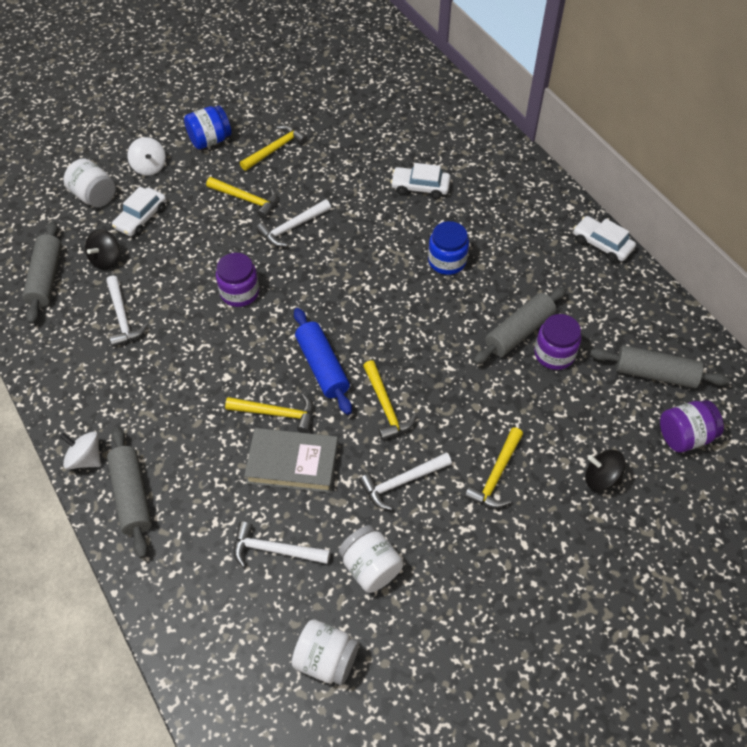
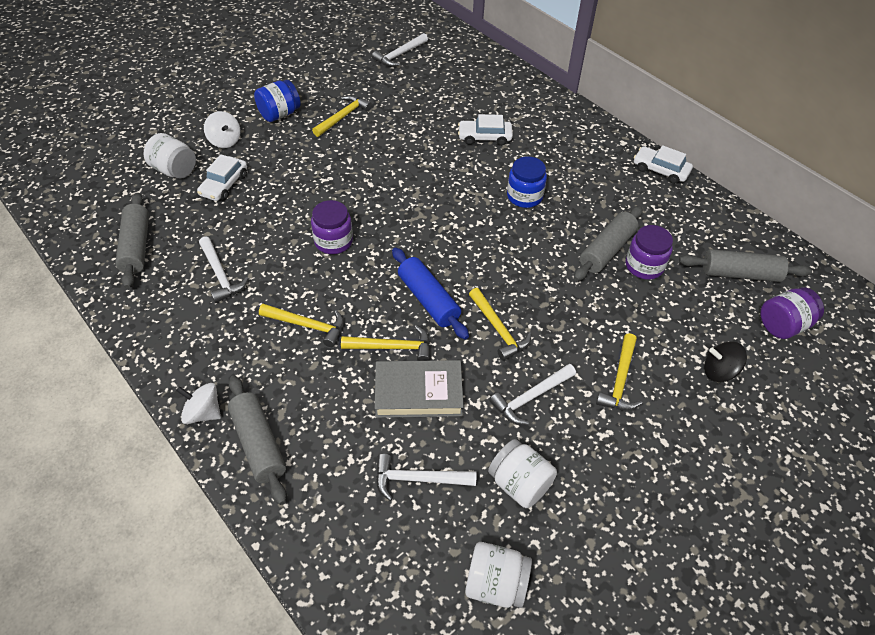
camera: 10 degrees left, 5 degrees down
(106, 259) = (195, 224): black spinning top -> none
(246, 199) = (324, 161): yellow hammer -> yellow hammer (307, 325)
(292, 227) = (372, 180): white hammer -> white hammer (399, 55)

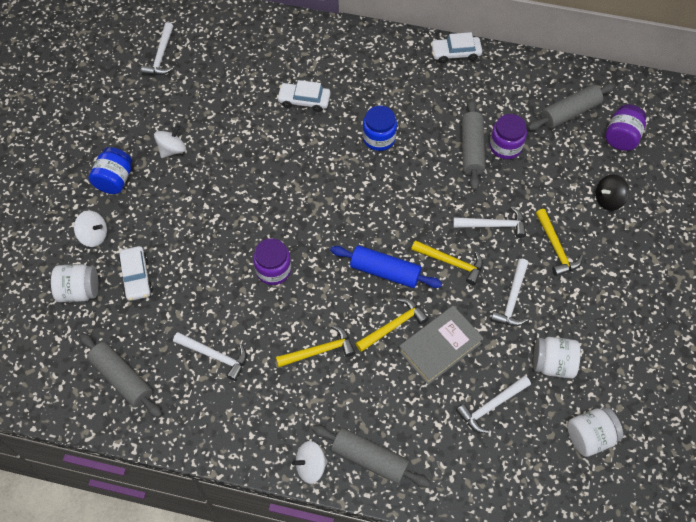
camera: 35 degrees left, 10 degrees up
(343, 117) = (172, 150): yellow hammer -> white spinning top
(484, 137) = (304, 100): white car -> white car turned 45 degrees clockwise
(571, 323) = (493, 225): none -> white hammer

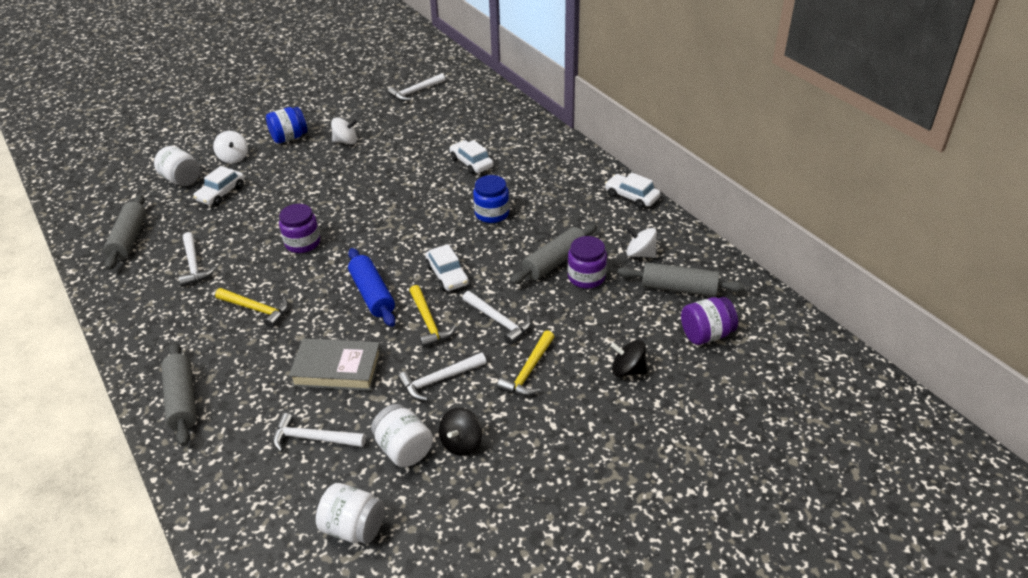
camera: 45 degrees right, 20 degrees down
(310, 466) = (143, 372): white spinning top -> white spinning top (640, 254)
(393, 326) = (326, 331): yellow hammer -> none
(415, 215) = (447, 275): none -> white car
(579, 330) = (461, 443): none -> black spinning top

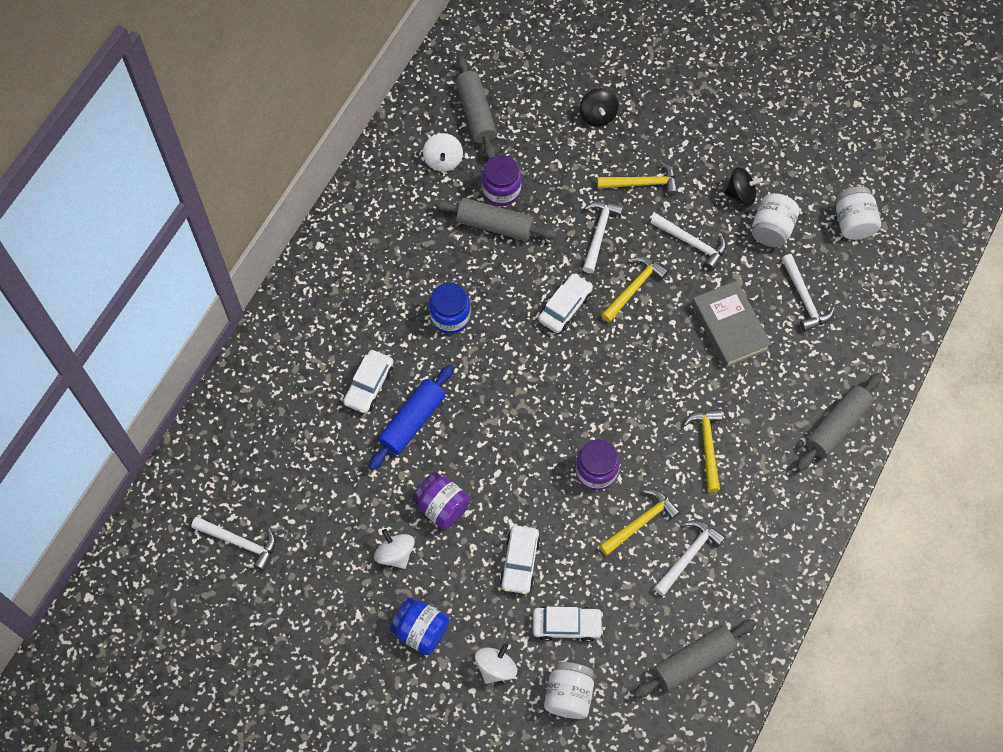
camera: 120 degrees left, 25 degrees up
(243, 250) = (640, 522): none -> yellow hammer
(372, 294) = (628, 356): blue rolling pin -> blue rolling pin (412, 421)
(631, 196) = (353, 201): white car -> white car (520, 562)
(706, 334) = (523, 76): purple jar -> purple jar (442, 507)

